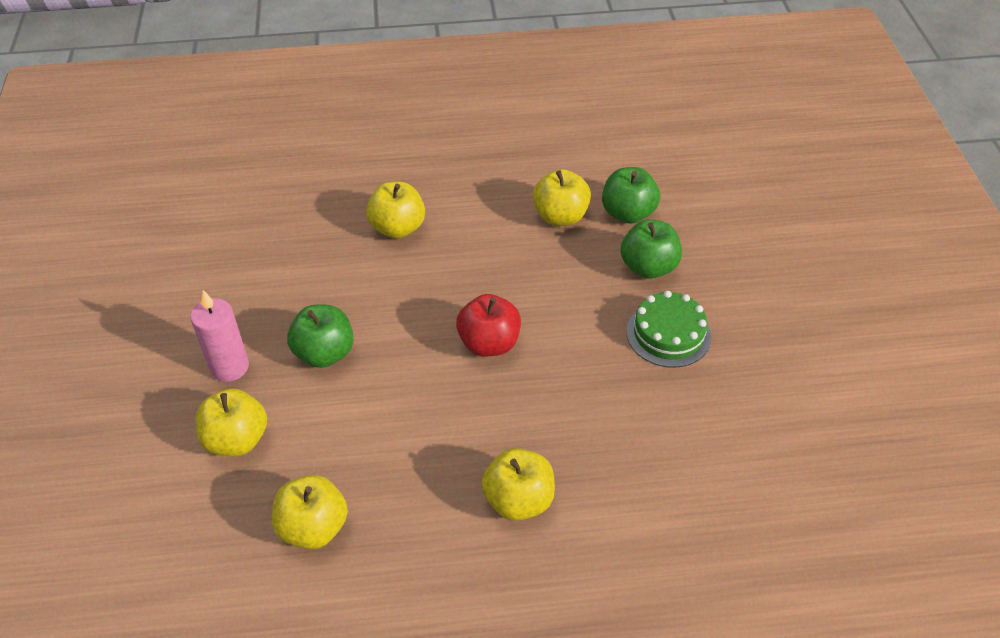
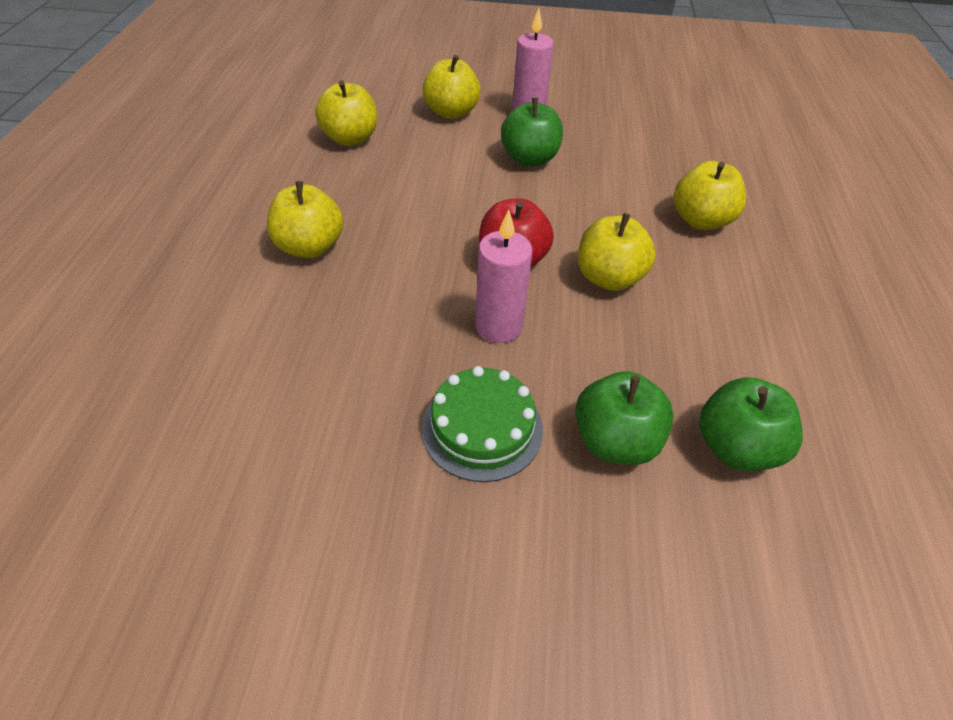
camera: 100 degrees right, 0 degrees up
(560, 216) = (725, 365): yellow apple -> yellow apple (608, 278)
(570, 340) = (499, 326): none -> pink candle

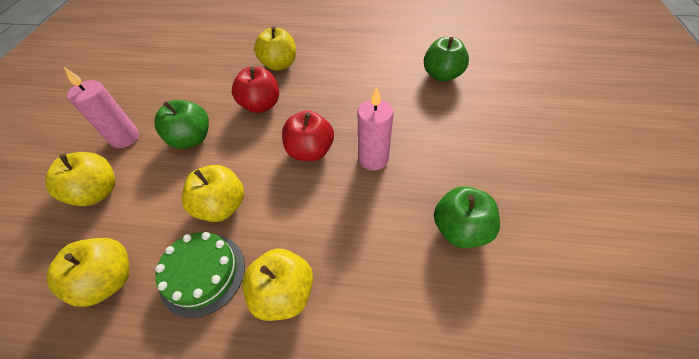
camera: 85 degrees left, 5 degrees up
(482, 428) = (453, 167): green cake -> green cake (203, 273)
(600, 209) = (261, 105): none -> red apple
(608, 278) = (329, 106): yellow apple -> yellow apple (222, 206)
(615, 441) = (449, 114): green apple -> green apple (460, 229)

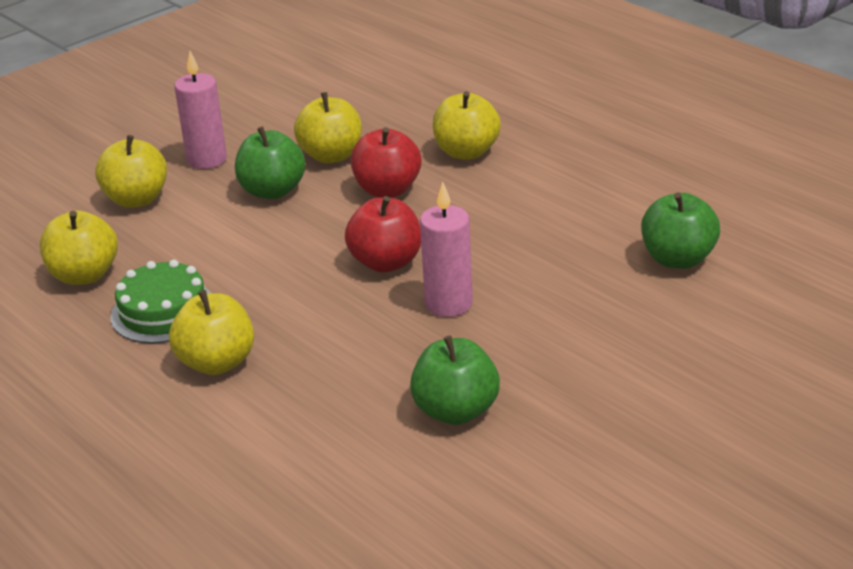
camera: 40 degrees right, 20 degrees down
(222, 206) = (236, 267): yellow apple -> yellow apple (331, 156)

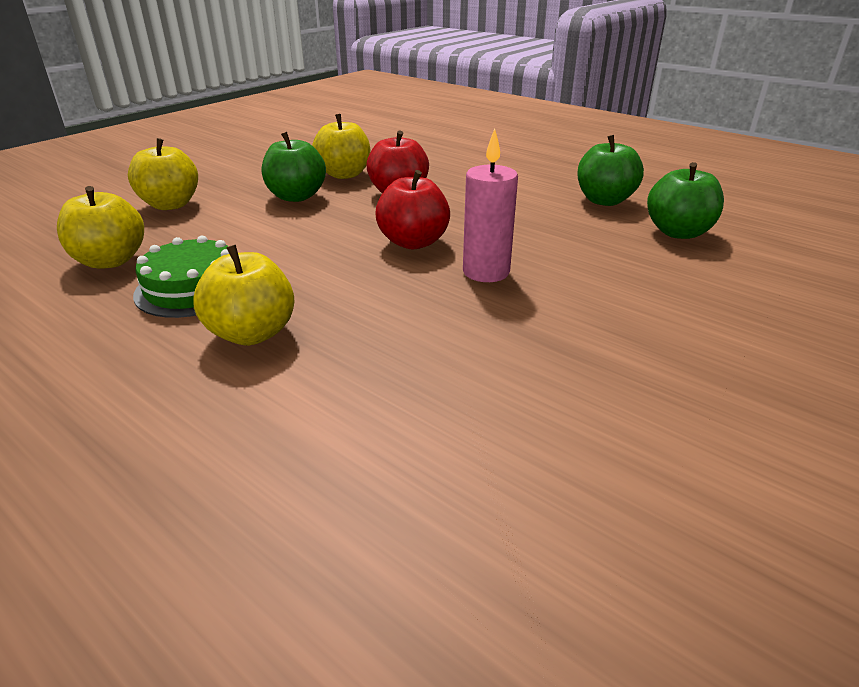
camera: 10 degrees left, 0 degrees up
(207, 159) = (236, 178): pink candle -> none
(456, 411) = (537, 371): green apple -> green apple (604, 200)
(466, 152) = (457, 170): yellow apple -> none

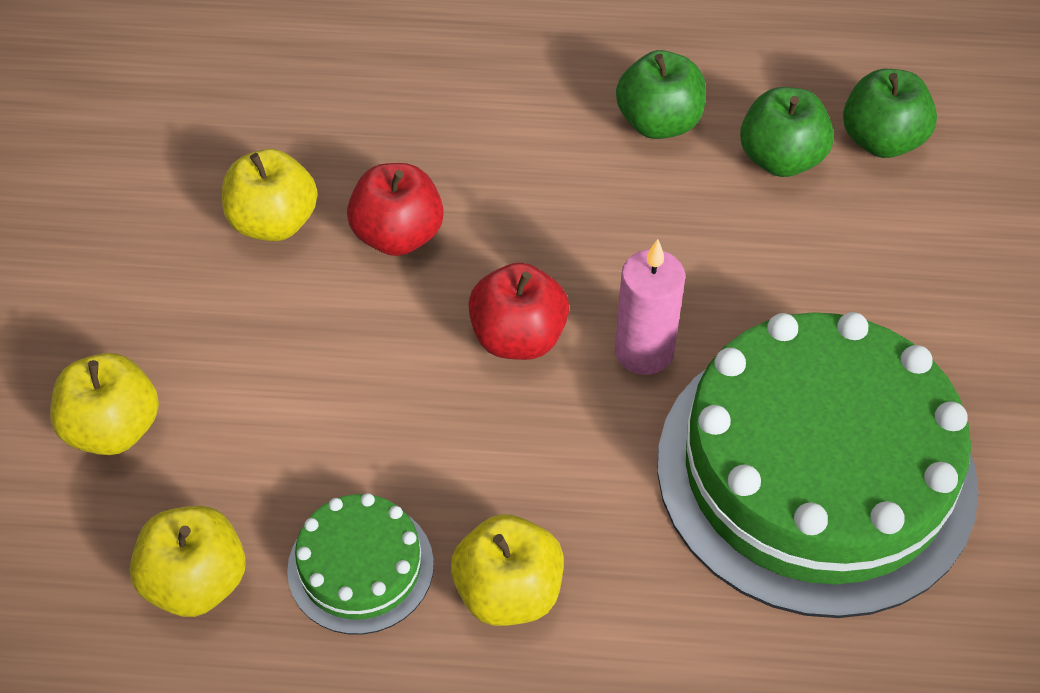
camera: 35 degrees left, 20 degrees up
(296, 196) = (269, 315): green apple -> green apple (881, 140)
(550, 369) = (815, 471): none -> green cake

